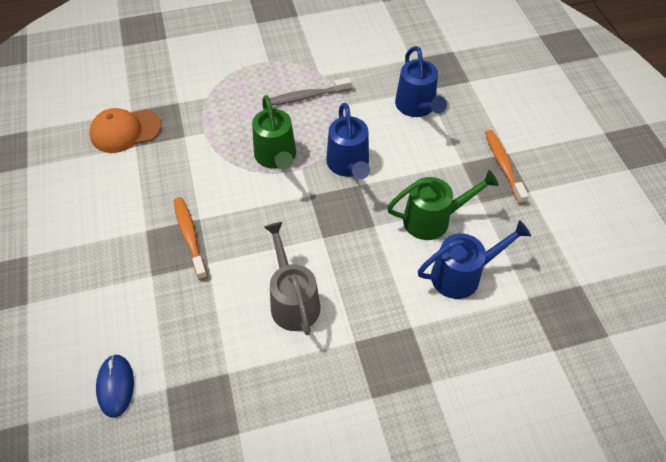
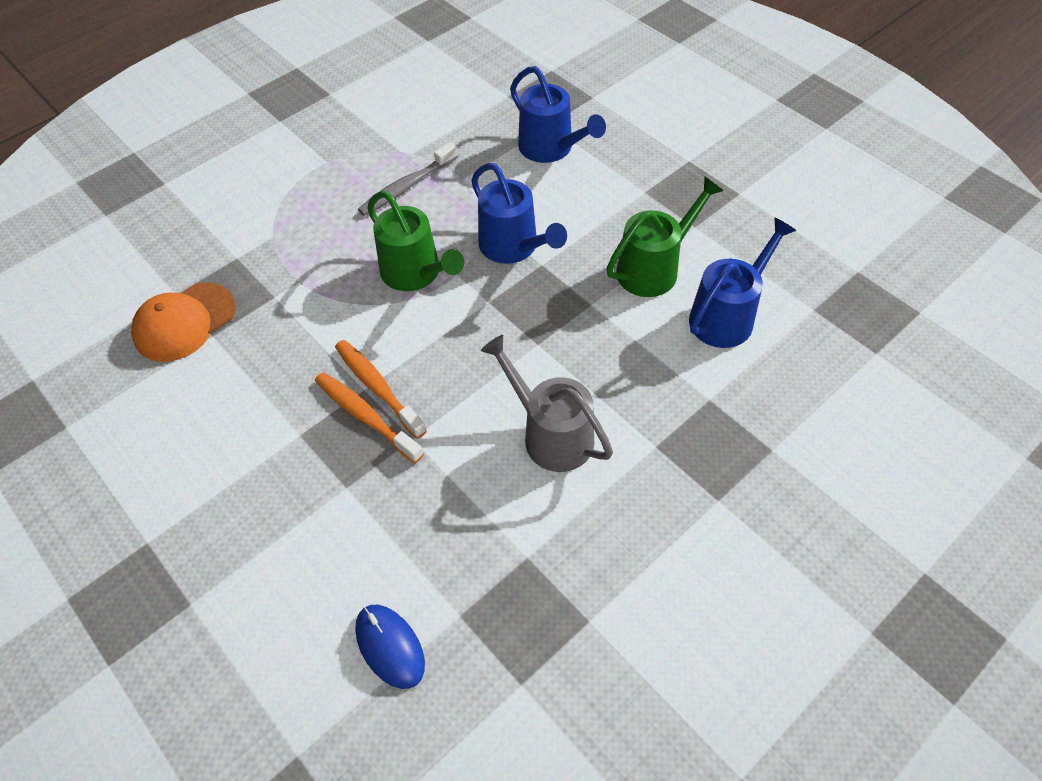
camera: 25 degrees left, 0 degrees up
(503, 165) = (692, 176): orange toothbrush -> orange toothbrush (377, 387)

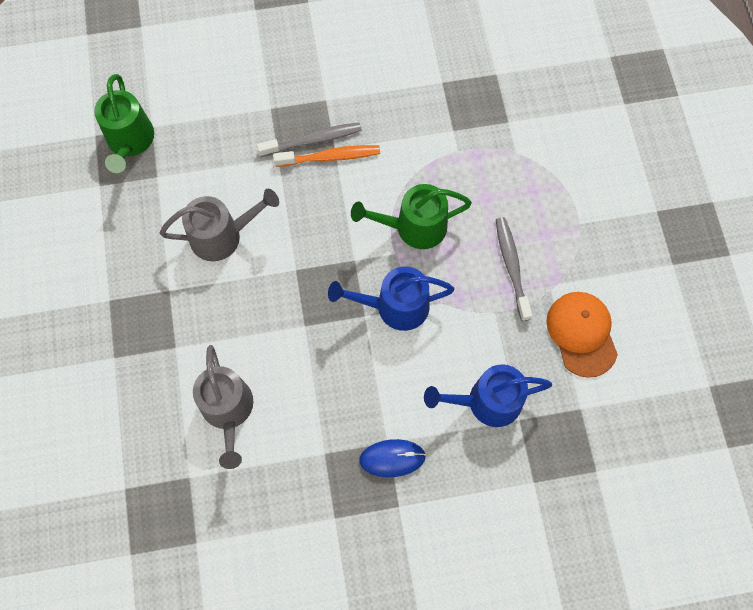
camera: 120 degrees right, 15 degrees up
(184, 322) = (465, 71): orange cap -> orange cap (582, 334)
(365, 416) = (313, 140): orange toothbrush -> grey toothbrush
(390, 646) = (161, 87): blue mouse -> blue mouse (392, 458)
(654, 268) = (305, 392): green watering can -> green watering can (130, 142)
(727, 315) = (228, 411): blue watering can -> grey watering can

